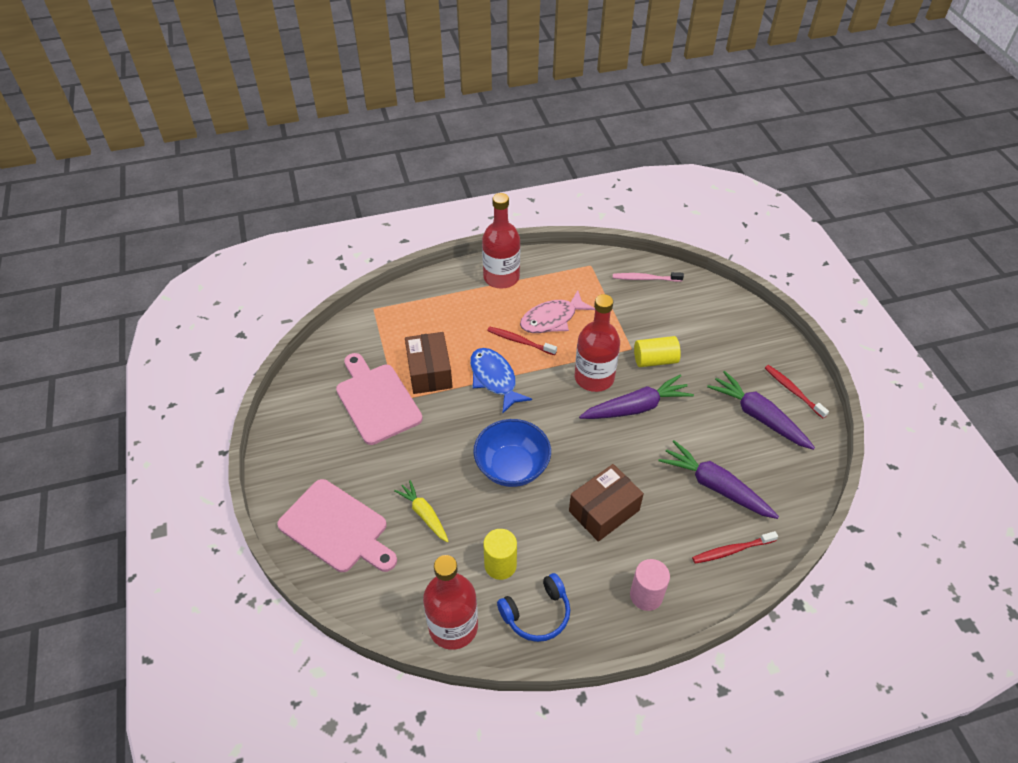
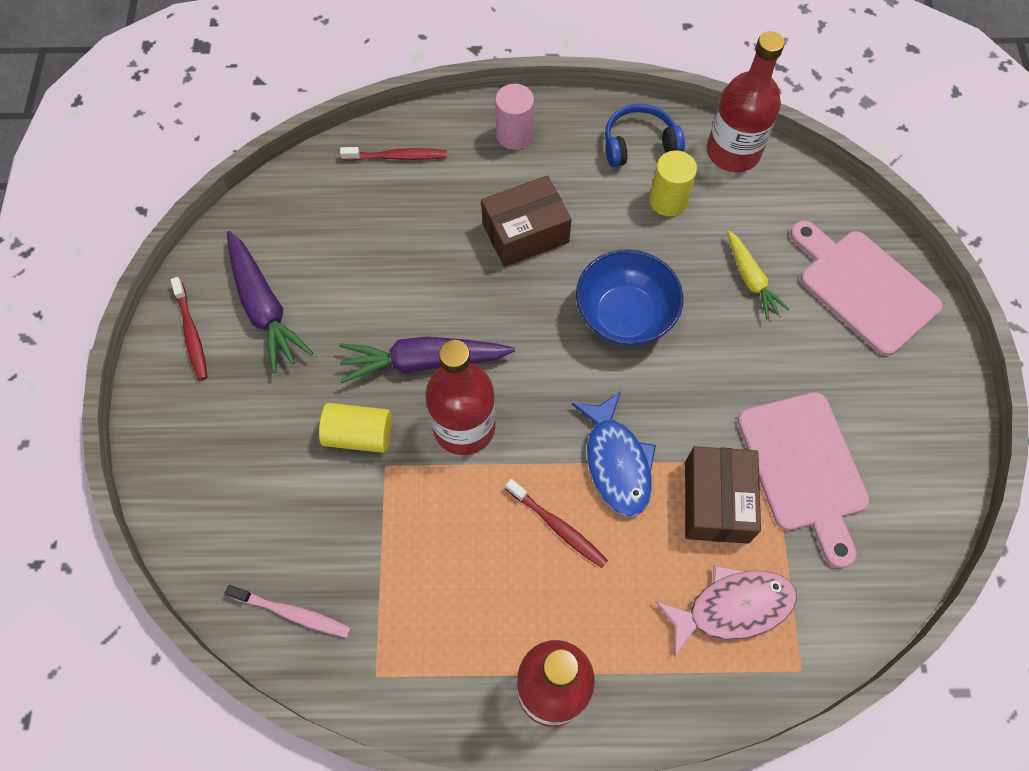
camera: 165 degrees left, 15 degrees up
(552, 319) = (490, 561): pink fish -> pink fish (732, 608)
(715, 486) = (375, 230): purple carrot -> none

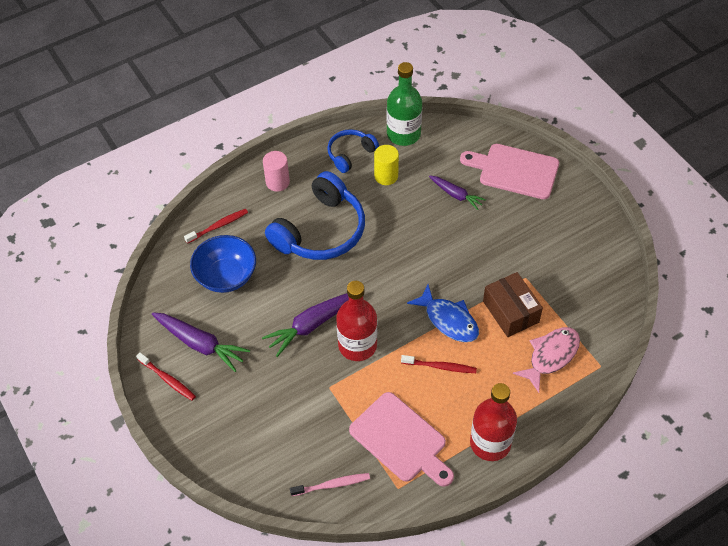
camera: 30 degrees left, 10 degrees down
(359, 435) = (303, 379): yellow cylinder -> none
(525, 233) = (320, 231): brown box -> blue headphones
(625, 315) = (403, 246): blue bowl -> blue bowl (226, 276)
(733, 152) = (403, 134): red bottle -> green bottle
(751, 279) = (456, 195): yellow carrot -> purple carrot
(804, 468) = (542, 273): pink cutting board -> pink cutting board (401, 440)

